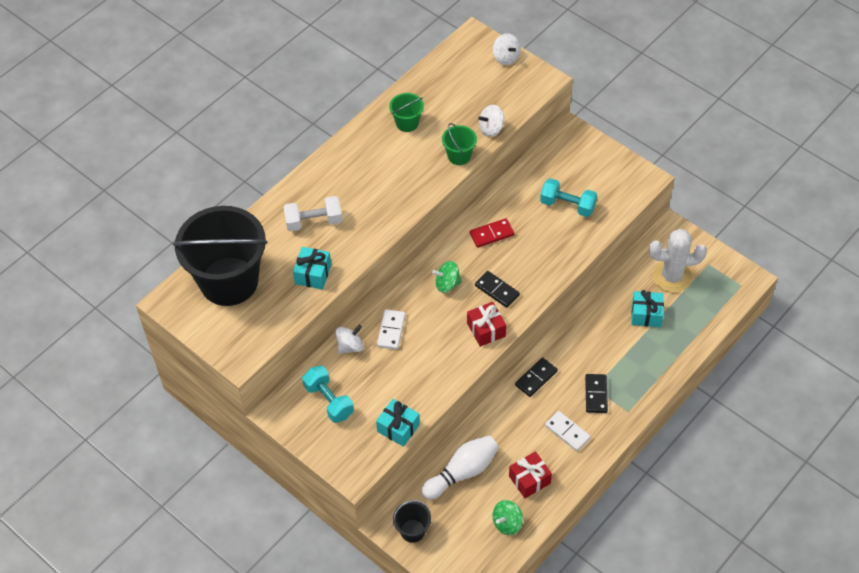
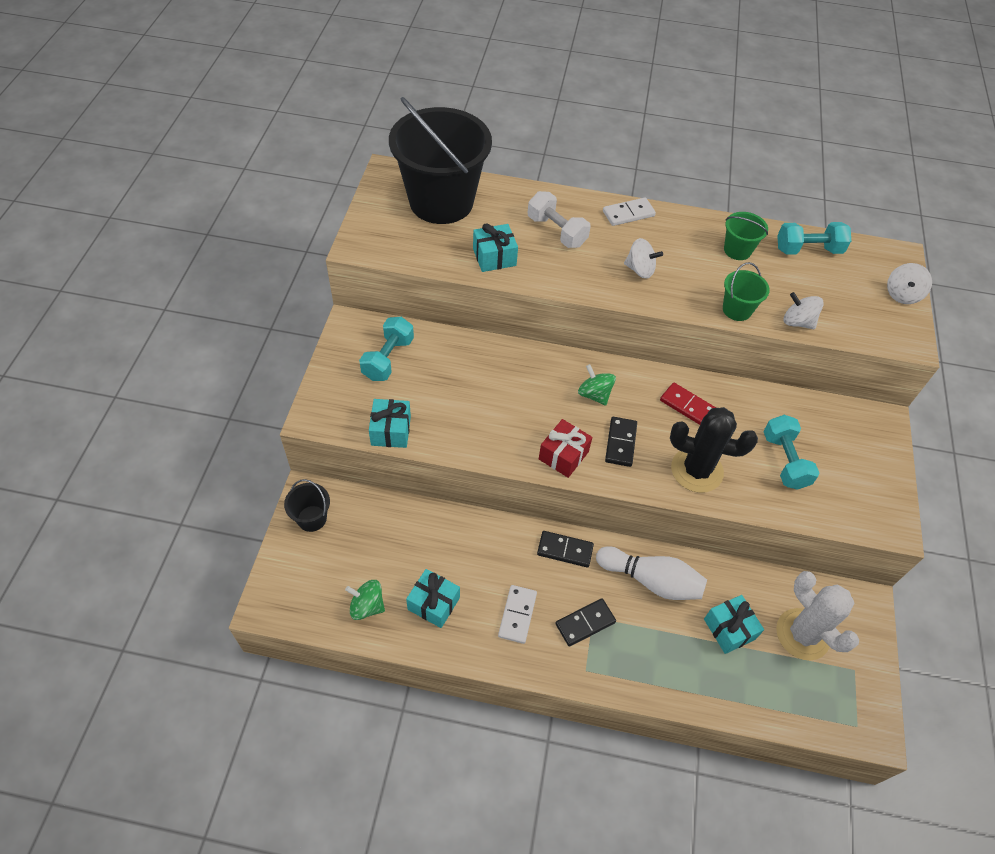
camera: 55 degrees right, 0 degrees up
(350, 346) = (462, 347): white spinning top -> white spinning top (640, 270)
(391, 330) = (503, 372): white domino -> white domino (628, 213)
(434, 83) = (808, 250): none -> turquoise dumbbell
(462, 472) = (405, 532): white bowling pin -> white bowling pin (651, 580)
(529, 480) = (433, 603): red gift -> turquoise gift
(545, 258) = (696, 470): none -> black cactus

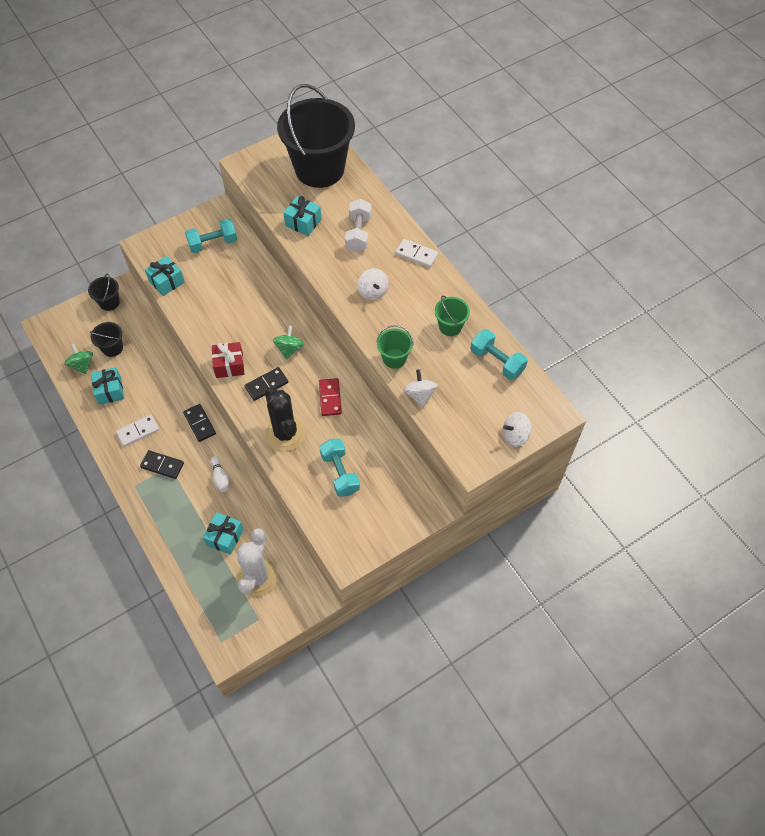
camera: 50 degrees right, 5 degrees up
(378, 559) = (112, 348): none -> black bucket
(651, 580) = (220, 477): white bowling pin -> white bowling pin, size x0.52
(784, 460) = (340, 473): turquoise dumbbell -> turquoise dumbbell turned 60 degrees counterclockwise

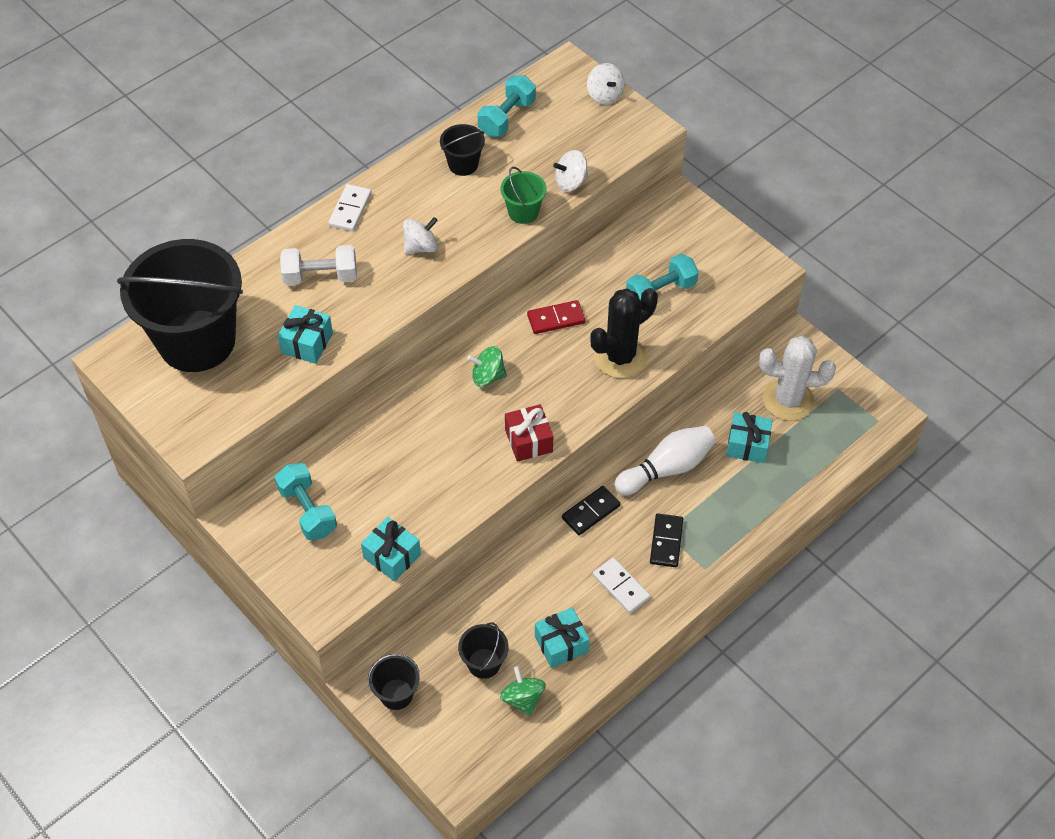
camera: 100 degrees left, 5 degrees down
(82, 365) = (523, 698): green spinning top -> green spinning top turned 105 degrees clockwise
(220, 477) = (666, 468): white bowling pin -> white bowling pin, size x1.91
(266, 385) = (551, 391): black domino -> none
(450, 326) = (463, 164): green bucket -> black bucket

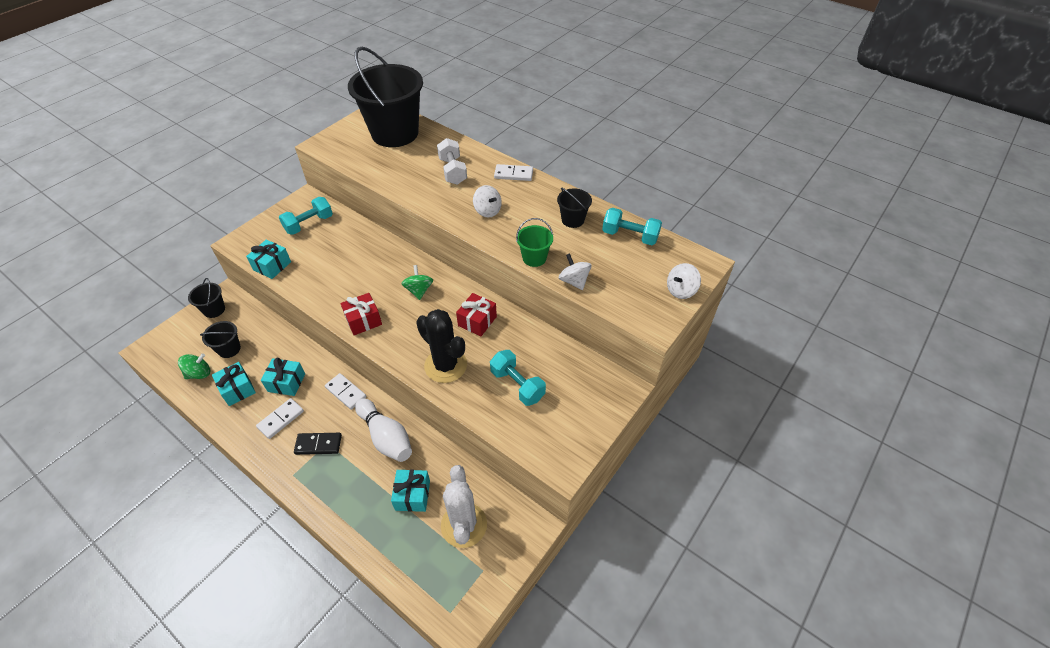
camera: 80 degrees right, 5 degrees down
(307, 343) = (396, 174): turquoise gift -> turquoise gift (286, 382)
(556, 319) = (477, 321): red domino -> red gift
(590, 512) = (346, 392): black domino -> white domino

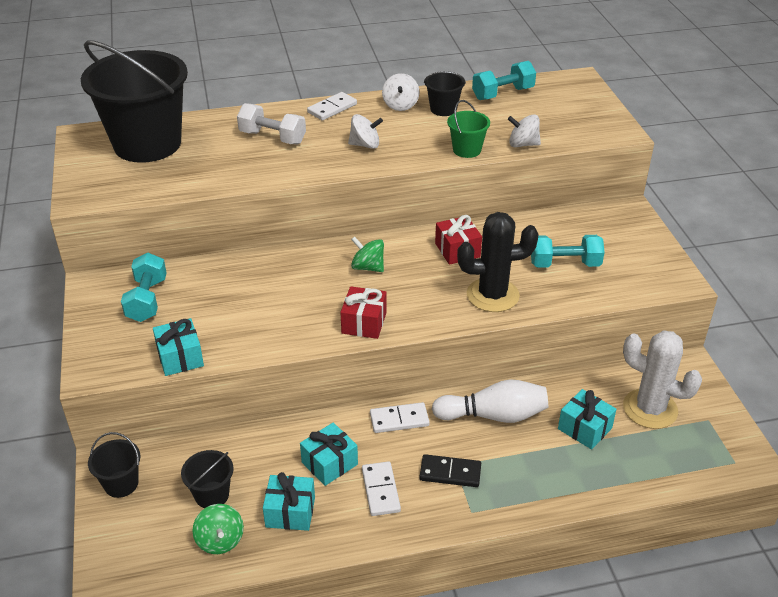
camera: 50 degrees left, 10 degrees down
(199, 373) = (220, 540): green spinning top -> green spinning top turned 150 degrees clockwise
(318, 444) = (450, 473): black domino -> black domino turned 60 degrees clockwise
(680, 290) = (596, 103): white spinning top -> white spinning top (400, 105)

